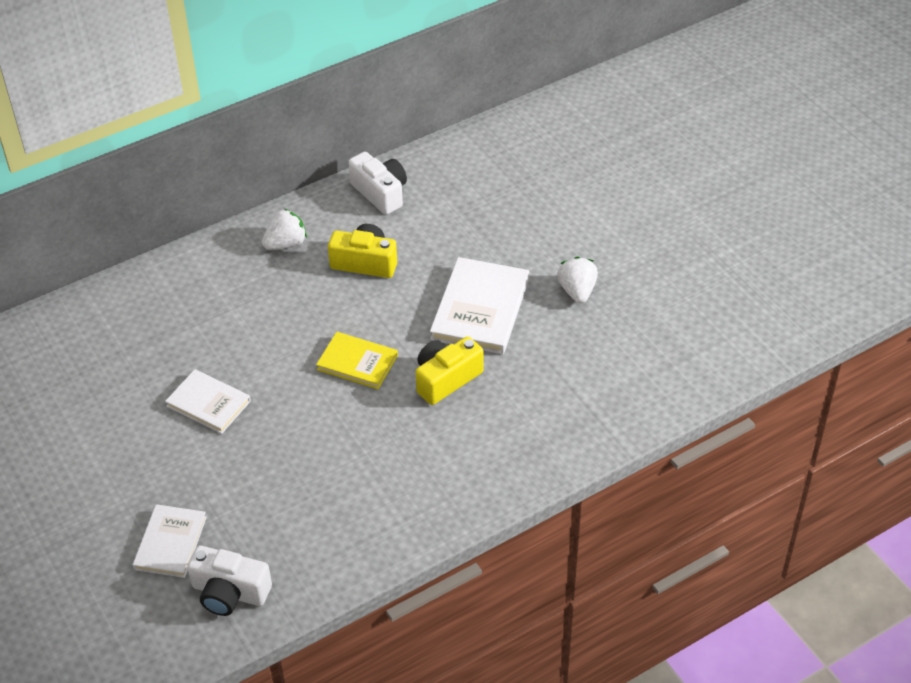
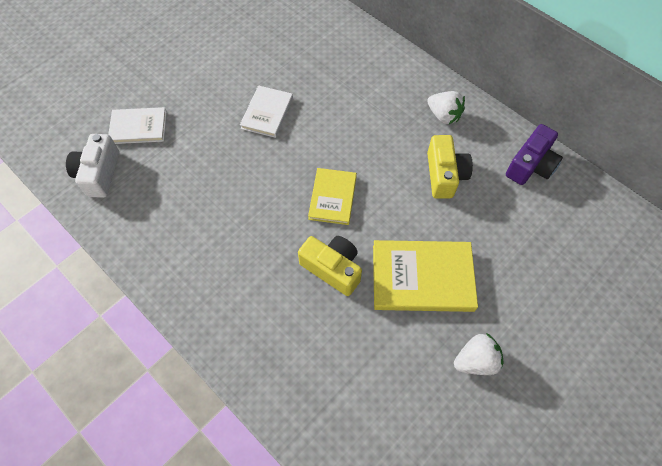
camera: 75 degrees right, 15 degrees up
(380, 193) = (530, 165): white camera -> purple camera
(480, 309) = (422, 277): white book -> yellow book

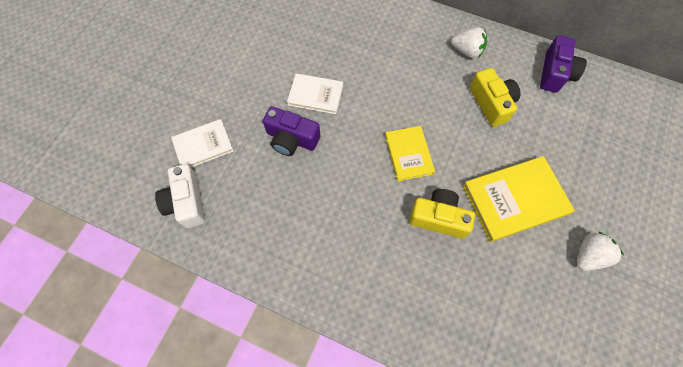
camera: 20 degrees left, 5 degrees up
(224, 147) = (291, 139): none -> purple camera
(267, 113) = (315, 95): white book -> white book turned 75 degrees counterclockwise

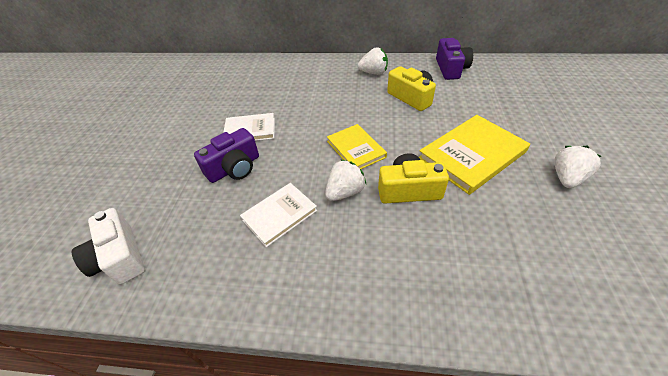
camera: 15 degrees left, 20 degrees down
(203, 145) = (136, 198): white book -> white book (279, 215)
(291, 139) = (234, 168): purple camera -> purple camera turned 45 degrees counterclockwise
(381, 200) = (345, 192): none -> white strawberry

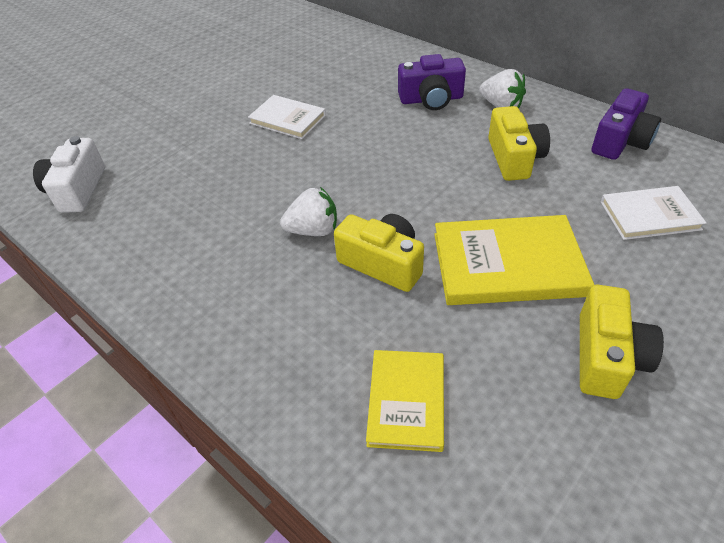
camera: 35 degrees right, 0 degrees up
(234, 168) = (235, 153): purple camera -> purple camera (431, 99)
(279, 215) = (229, 220): white book -> white book (649, 215)
(356, 149) = (375, 190): yellow book -> yellow book (406, 401)
(566, 178) = (606, 357): white strawberry -> yellow camera

